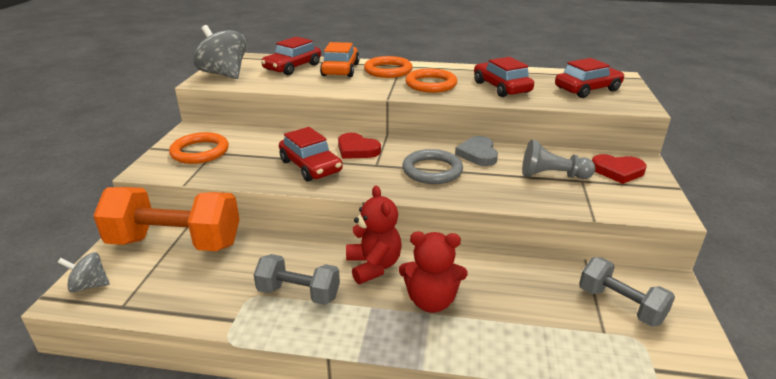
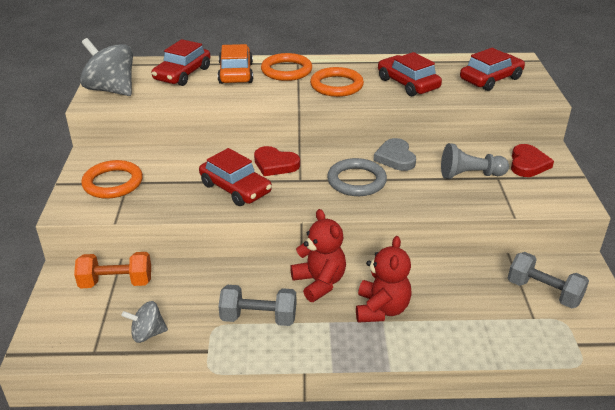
camera: 10 degrees left, 5 degrees up
(89, 285) = (50, 336): grey spinning top -> grey spinning top (147, 334)
(175, 243) = (116, 282): orange dumbbell -> orange dumbbell, size x0.56
(431, 301) = (381, 309): red teddy bear -> red teddy bear turned 75 degrees counterclockwise
(617, 171) = (528, 164): red heart -> red heart turned 75 degrees counterclockwise

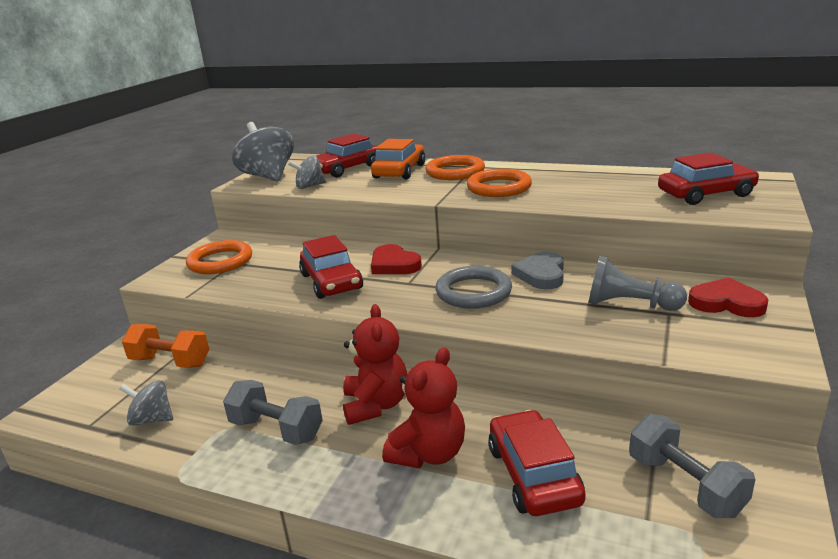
camera: 25 degrees right, 10 degrees down
(166, 98) = (309, 186): none -> grey spinning top
(407, 84) = (588, 191): red car -> red car (533, 474)
(528, 164) = (726, 303): red heart -> red heart turned 105 degrees counterclockwise

